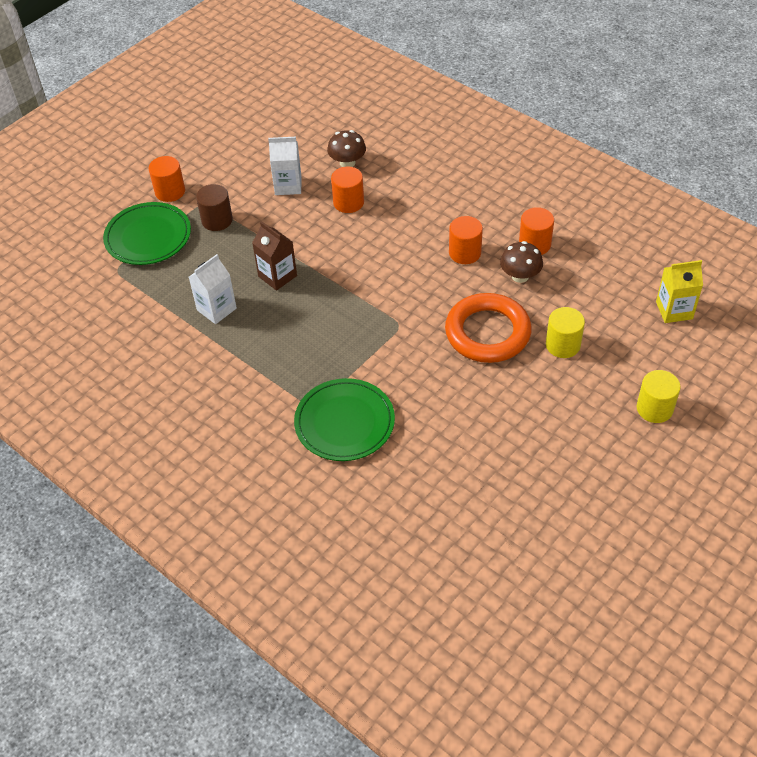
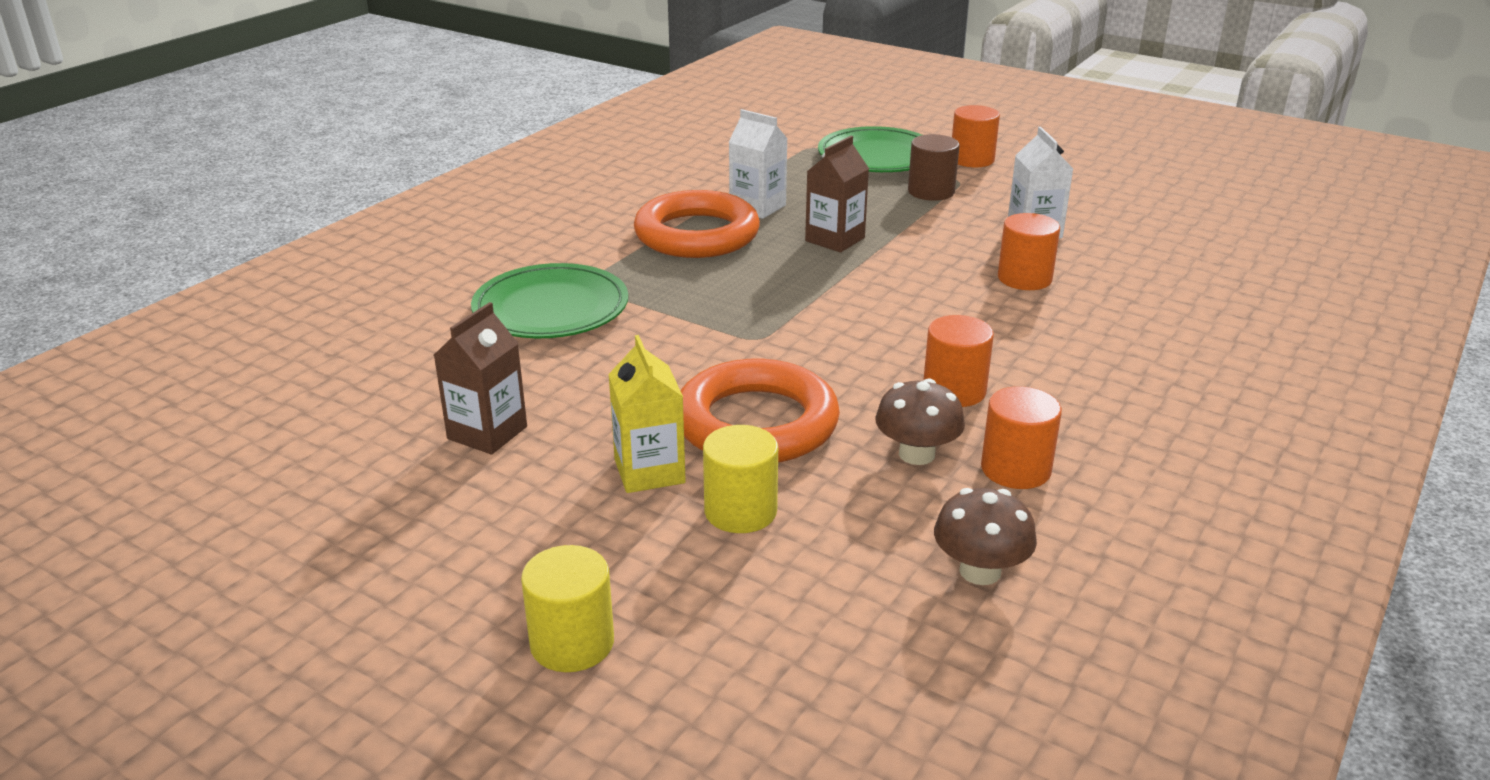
camera: 80 degrees right, 20 degrees down
(252, 344) = (697, 234): none -> orange ring
(347, 162) = (1122, 271): brown mushroom -> brown mushroom (980, 571)
(486, 448) = (487, 433): none -> brown carton
(674, 310) = (883, 682): yellow carton -> yellow carton (649, 471)

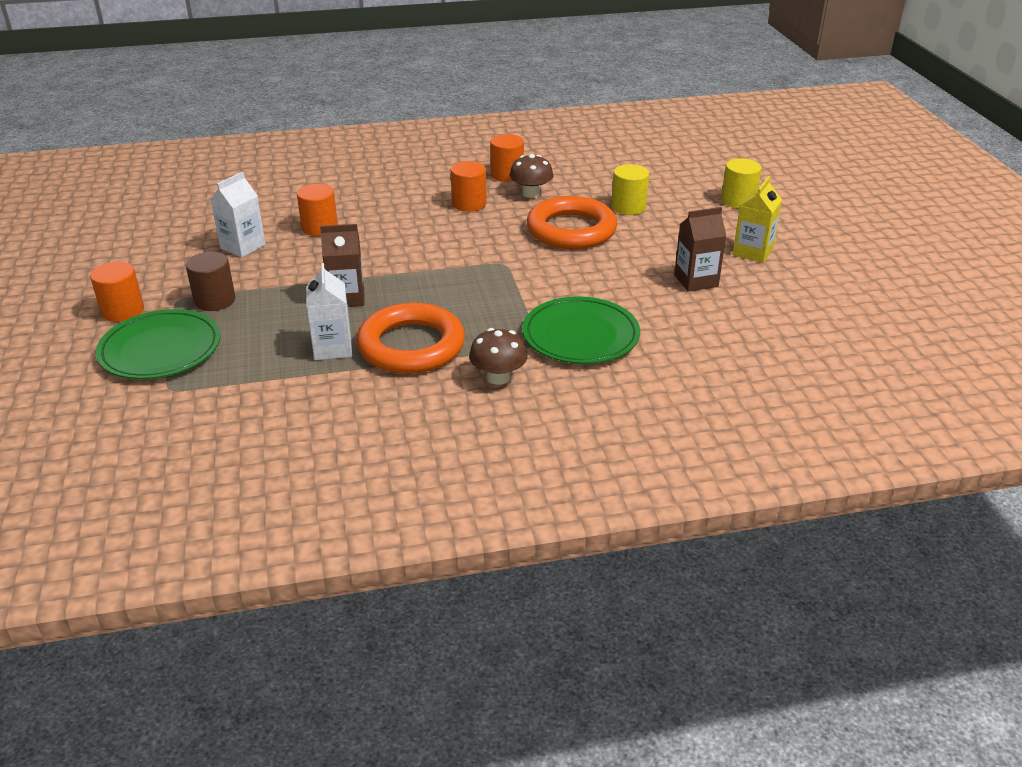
camera: 135 degrees left, 5 degrees up
(649, 471) = (643, 234): yellow carton -> yellow carton (752, 252)
(980, 571) = (577, 161): brown mushroom -> brown mushroom (498, 377)

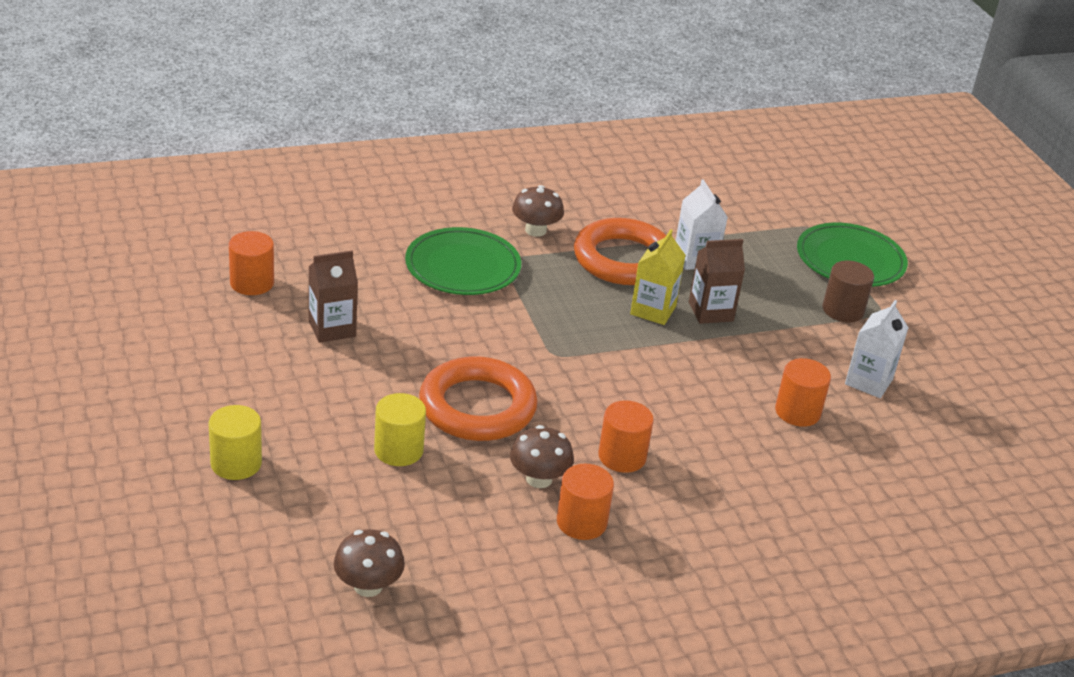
camera: 170 degrees right, 0 degrees up
(123, 311) = (922, 299): orange cylinder -> orange cylinder (252, 283)
(639, 152) = (368, 586): none -> brown mushroom
(752, 252) = (250, 369): yellow carton -> yellow carton (653, 310)

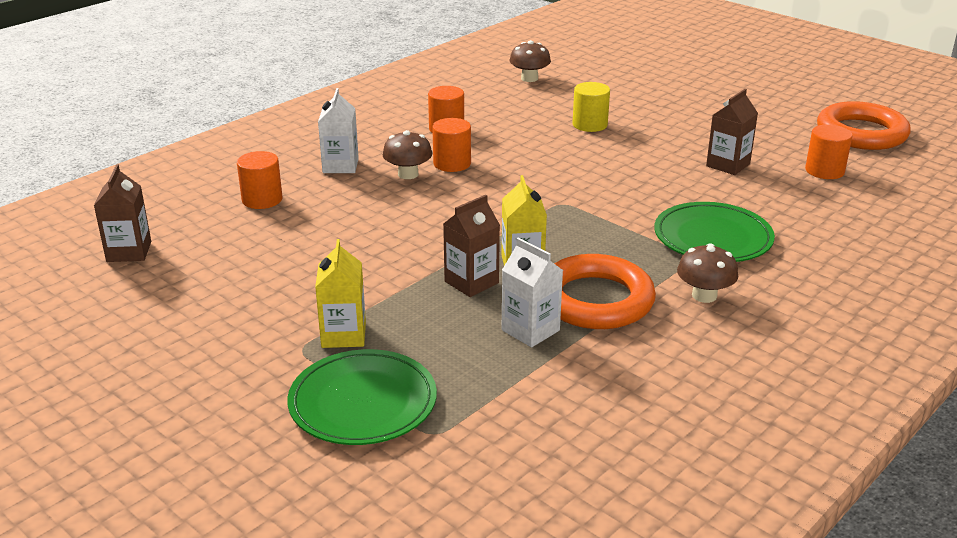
camera: 155 degrees right, 5 degrees down
(236, 463) = (663, 94): yellow cylinder -> none
(477, 407) = (574, 157): orange ring -> orange ring (861, 133)
(539, 479) = (492, 138): brown mushroom -> brown mushroom (408, 174)
(797, 412) = (342, 230): orange cylinder -> orange cylinder (262, 199)
(843, 310) = (343, 335): brown cylinder -> yellow carton
(868, 381) = (289, 275): white carton -> white carton (340, 166)
(1024, 472) = (129, 252): none -> brown carton

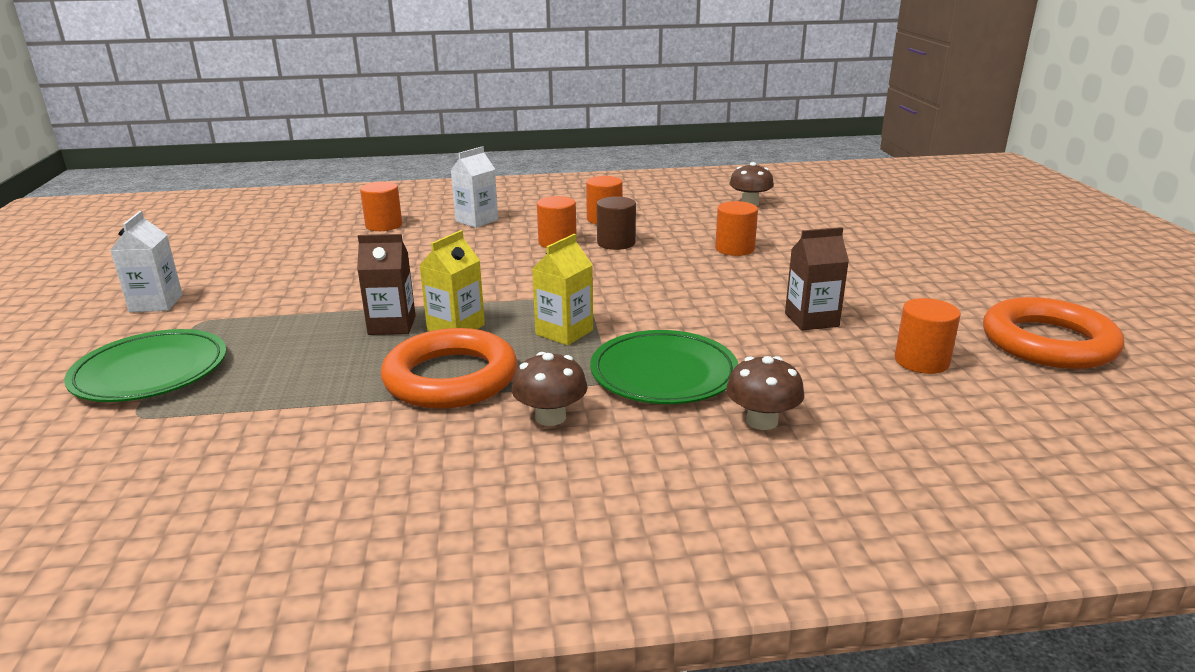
camera: 40 degrees right, 5 degrees down
(129, 252) = (250, 230): brown carton -> none
(343, 335) = (240, 324): yellow carton -> yellow carton (564, 332)
(408, 174) = (510, 239): brown mushroom -> brown mushroom (762, 421)
(498, 148) = (616, 243): none -> brown cylinder
(530, 330) = (354, 377): white carton -> white carton (156, 303)
(590, 125) = (734, 249): yellow cylinder -> orange cylinder

